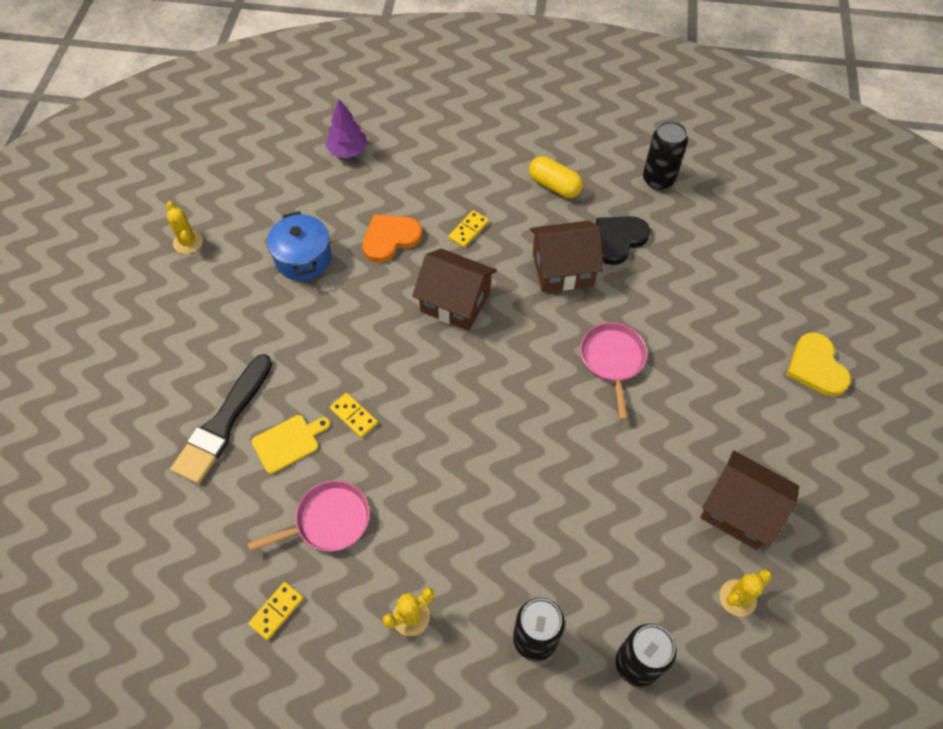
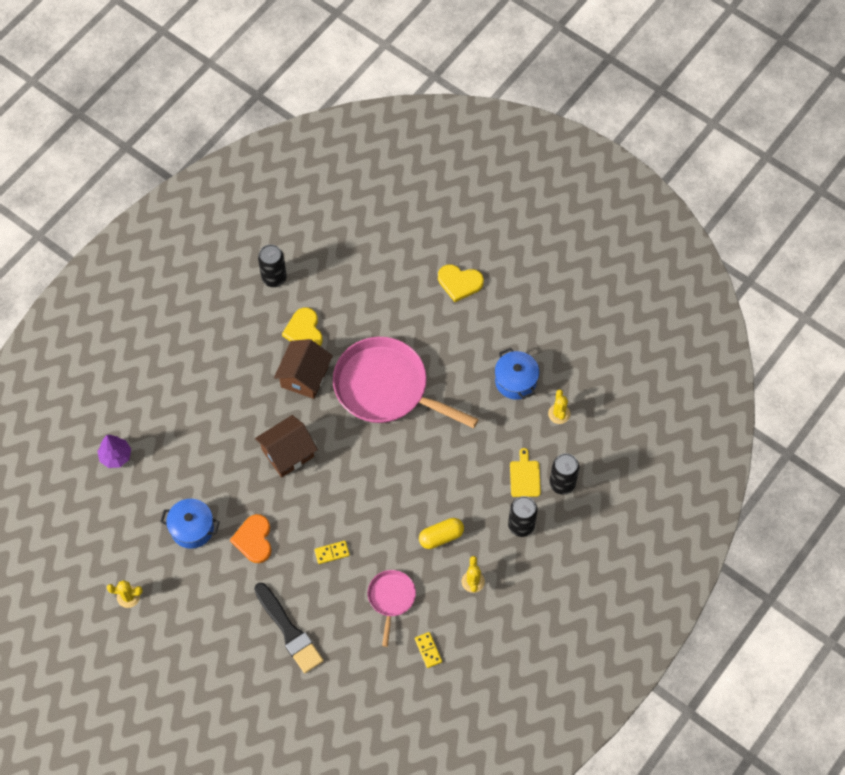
camera: 60 degrees left, 5 degrees up
(288, 442) = (326, 598): yellow cutting board -> yellow cutting board (525, 476)
(390, 238) = (211, 466): orange heart -> orange heart (254, 539)
(468, 230) = (237, 415): yellow domino -> none
(554, 186) = (236, 343): yellow capsule -> yellow capsule (441, 537)
(612, 360) = (386, 388): pink pan -> pink pan, size x2.04
(618, 239) = (304, 331): black heart -> yellow heart
(740, 510) = (515, 381): brown house -> blue pot

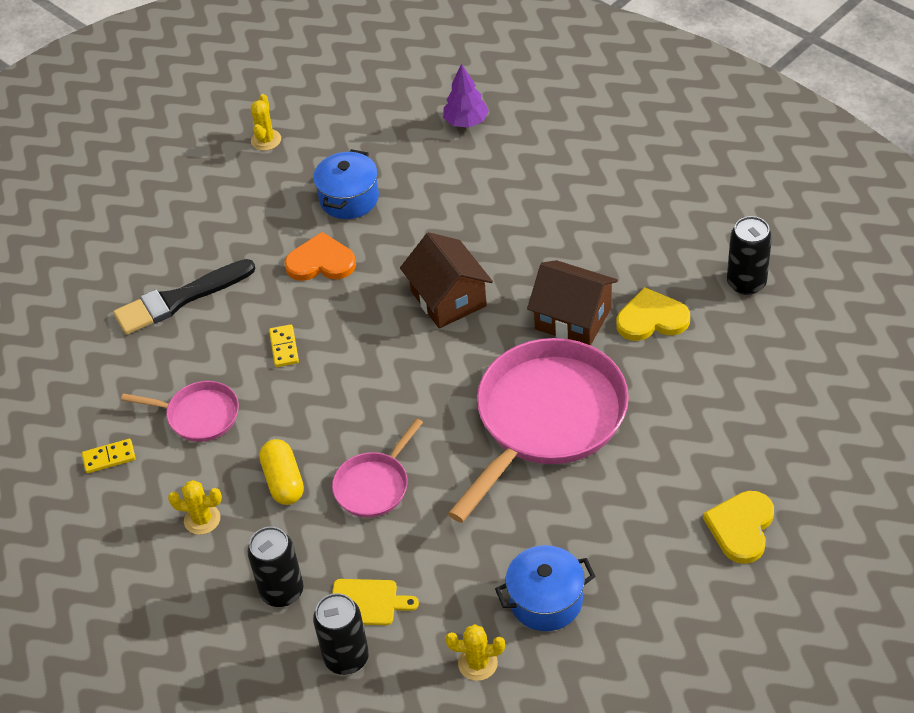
camera: 100 degrees right, 15 degrees down
(441, 482) = (374, 485): none -> pink pan

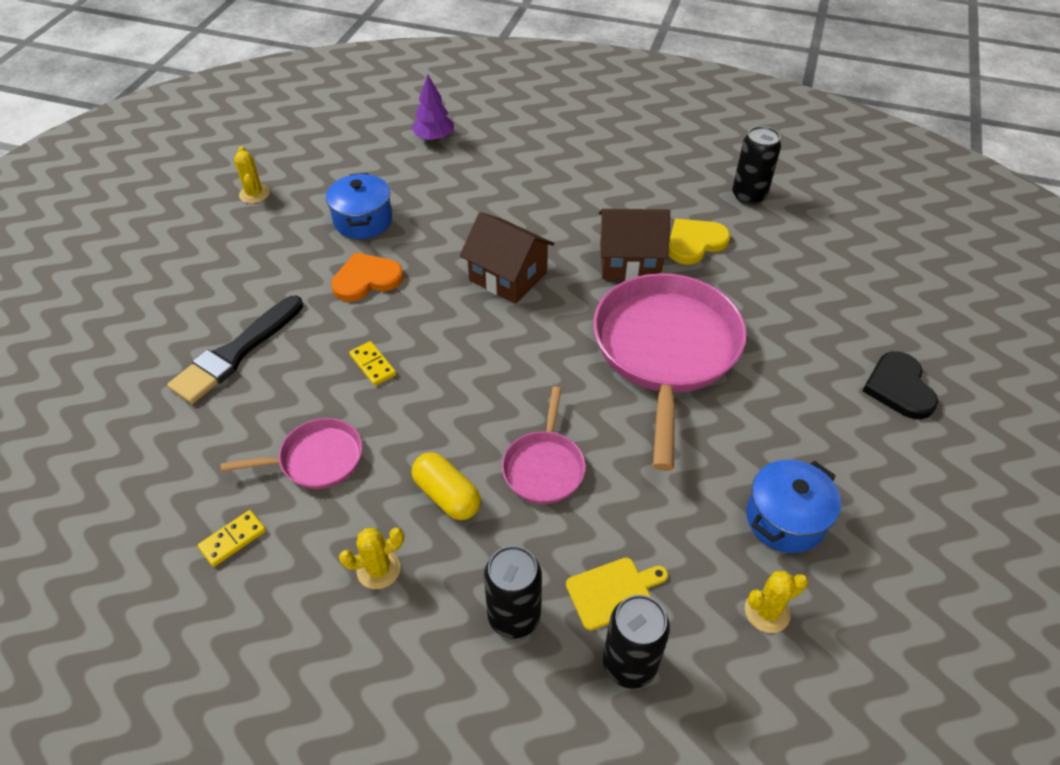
camera: 30 degrees left, 0 degrees up
(741, 527) = (899, 387): yellow heart -> black heart

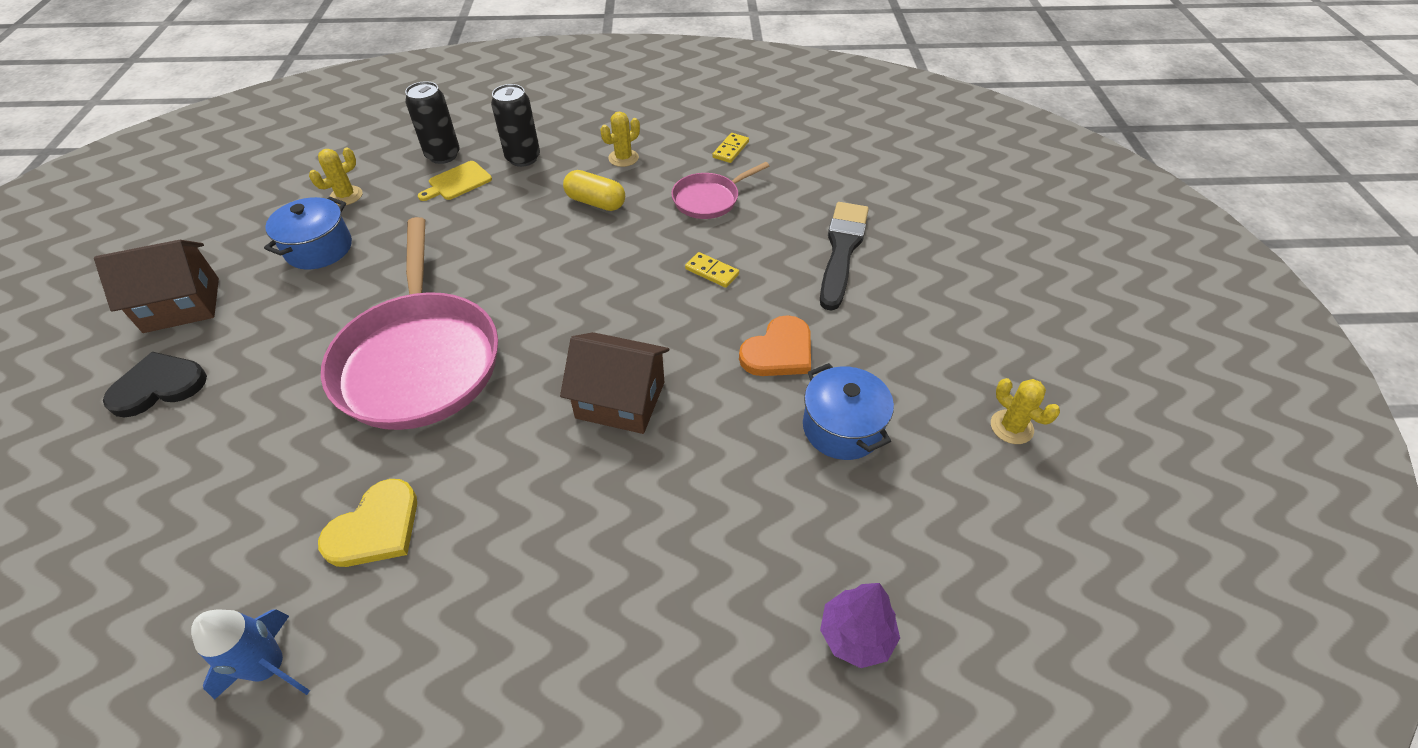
camera: 160 degrees right, 0 degrees up
(544, 467) = (525, 236): pink pan -> none
(629, 261) = (470, 467): brown house -> brown house (182, 305)
(748, 196) = (270, 667): black can -> blue rocket
(899, 387) = (159, 386): black heart -> black heart turned 90 degrees counterclockwise

